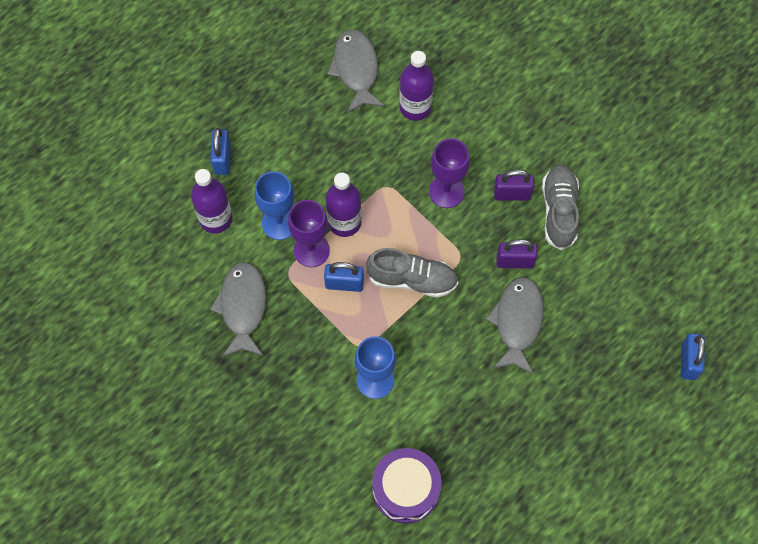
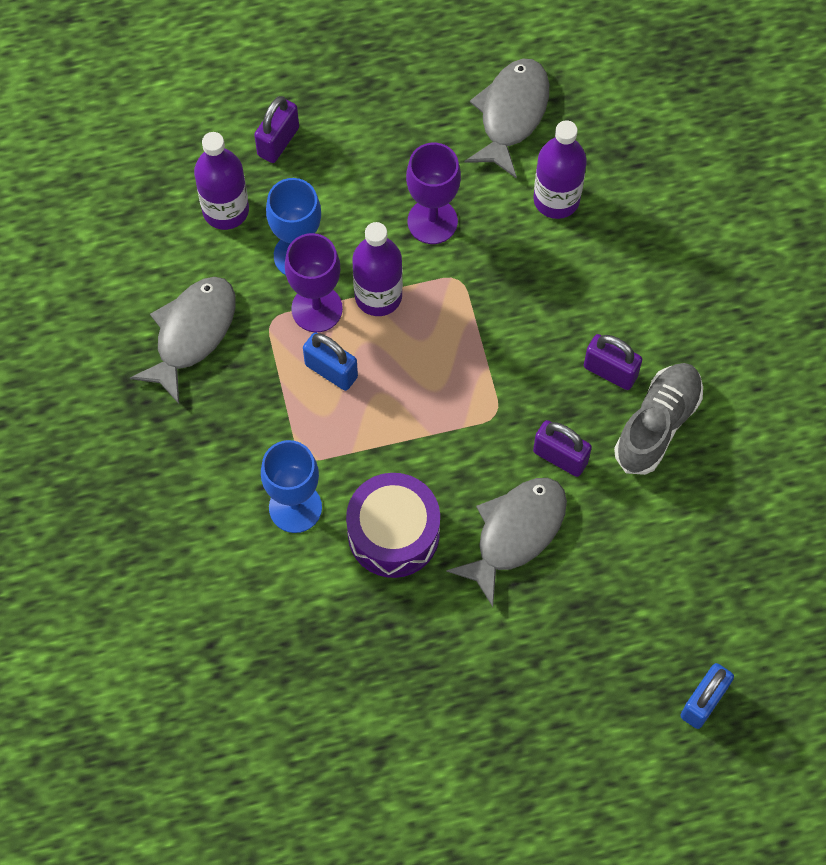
camera: 30 degrees right, 0 degrees up
(222, 159) = (278, 141): blue padlock -> purple padlock
(406, 489) = (250, 658): purple drum -> purple drum (393, 533)
(412, 279) = (417, 410): grey shoe -> none
(446, 191) = (529, 325): purple goblet -> purple goblet (432, 221)

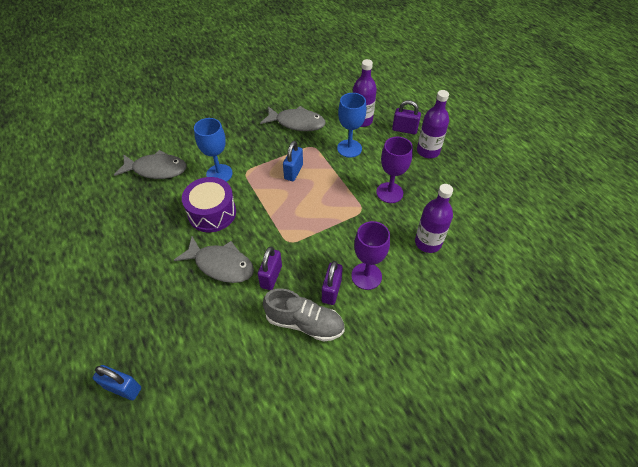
camera: 75 degrees right, 15 degrees down
(317, 309) = (324, 160): purple goblet -> purple goblet (366, 276)
(378, 296) = (339, 180): purple bottle -> purple bottle (428, 151)
(511, 114) = (468, 212): grey fish -> grey fish (156, 169)

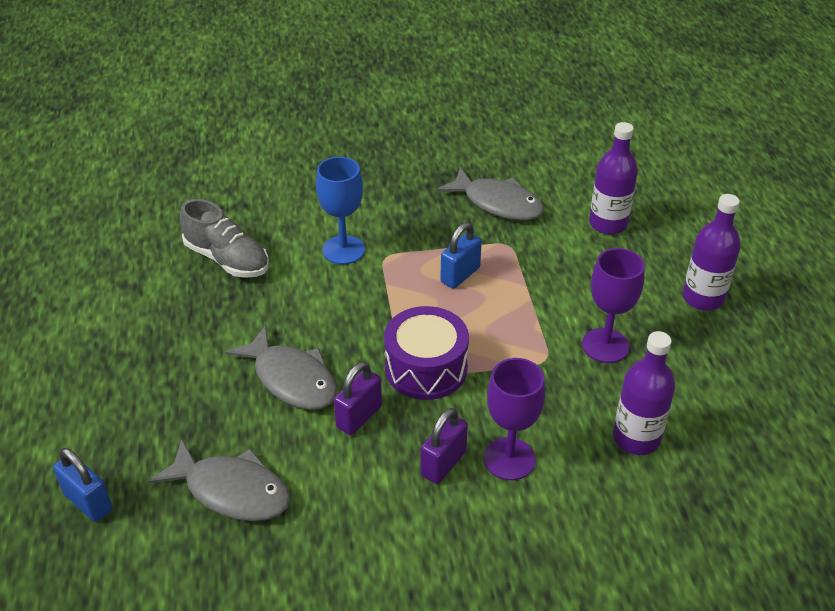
camera: 20 degrees right, 10 degrees down
(156, 169) = (254, 221): grey fish -> grey fish (231, 491)
(212, 213) = (309, 303): purple drum -> purple drum (426, 368)
(304, 323) = (381, 497): grey shoe -> grey shoe (227, 259)
(349, 148) = (567, 262): blue goblet -> none
(404, 130) = (676, 255): purple padlock -> none

